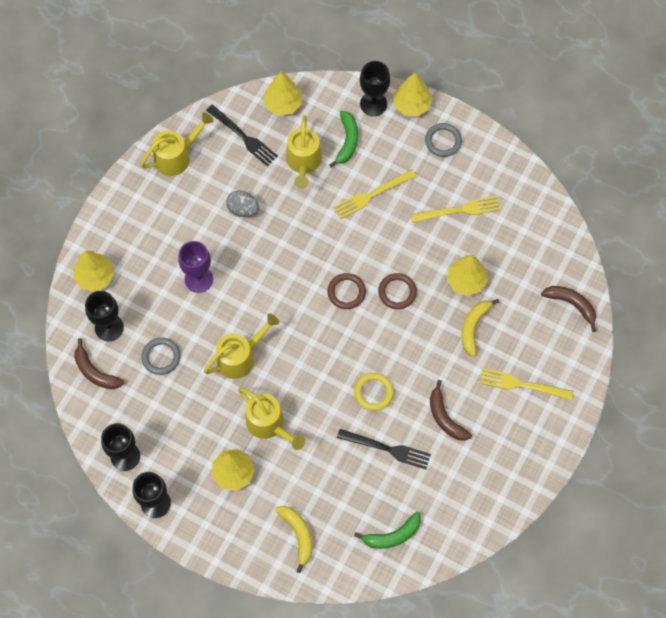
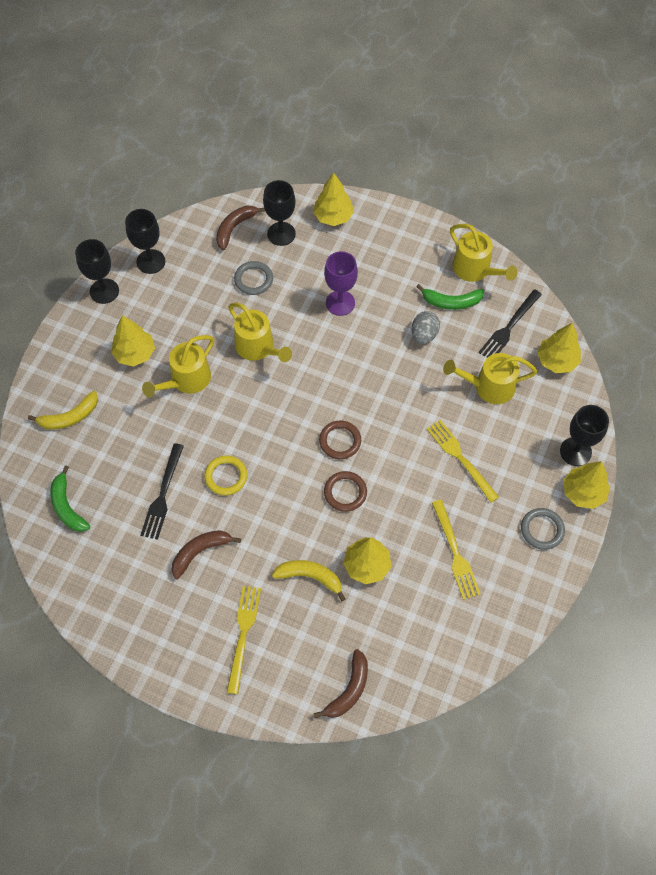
camera: 85 degrees right, 5 degrees down
(347, 141) = (523, 428): green banana -> green banana (451, 302)

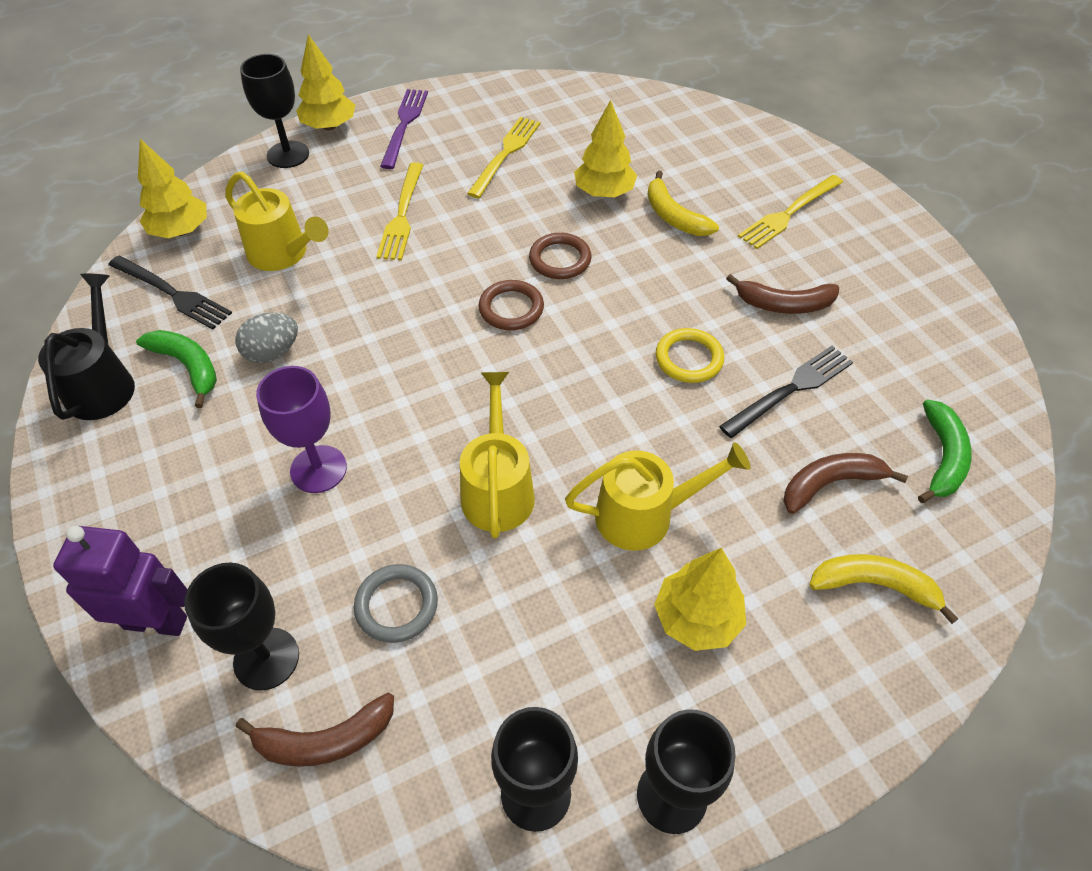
camera: 140 degrees left, 10 degrees down
(333, 217) = (156, 622): yellow tree -> purple robot
(349, 689) = (714, 127): brown banana -> brown banana (830, 484)
(475, 270) = (103, 383): yellow watering can -> black watering can
(509, 327) = (172, 294): black fork -> black fork turned 45 degrees clockwise
(542, 530) = (404, 125): grey ring -> purple fork

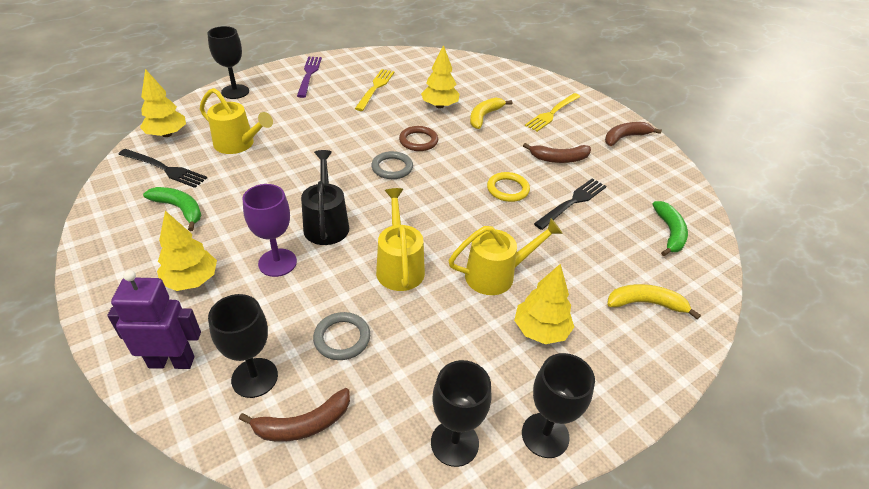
camera: 10 degrees left, 10 degrees down
(103, 383) = (120, 222): black watering can -> black watering can (326, 223)
(272, 352) = (237, 198): grey egg -> none
(329, 126) = (260, 76): yellow tree -> yellow tree (191, 280)
(402, 215) = (314, 121): yellow fork -> none
(511, 308) = (392, 168): brown ring -> grey ring
(674, 216) = (484, 116): yellow banana -> yellow banana turned 75 degrees clockwise
(830, 484) = (607, 251): brown banana -> brown banana (625, 137)

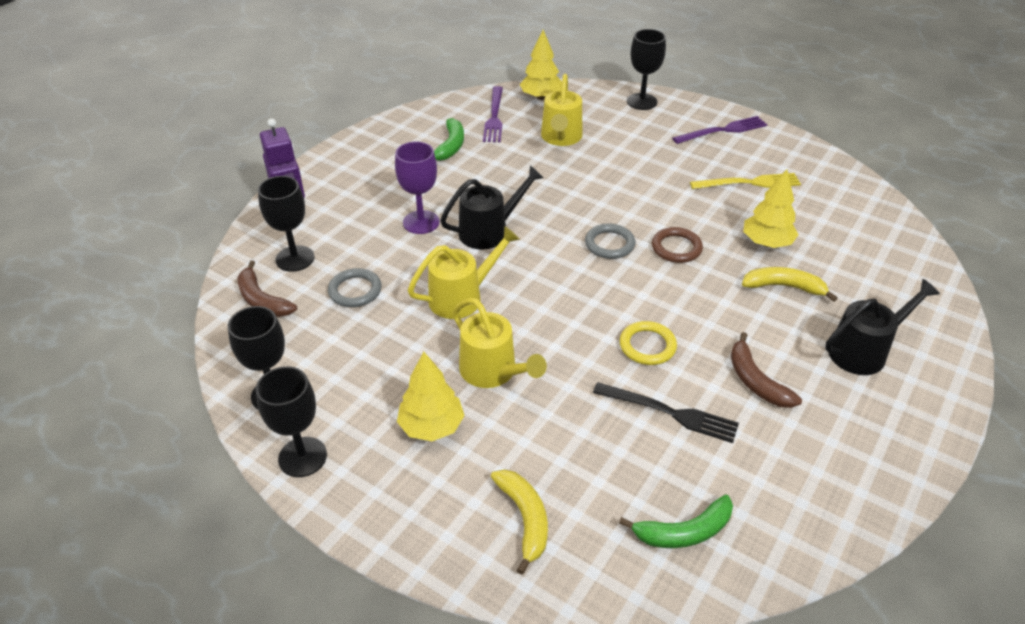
camera: 70 degrees right, 0 degrees up
(164, 169) = (494, 117): black fork -> purple fork
(191, 280) = (375, 187): yellow tree -> none
(552, 113) = (864, 351): yellow fork -> black watering can
(625, 137) = (884, 447): brown banana -> none

